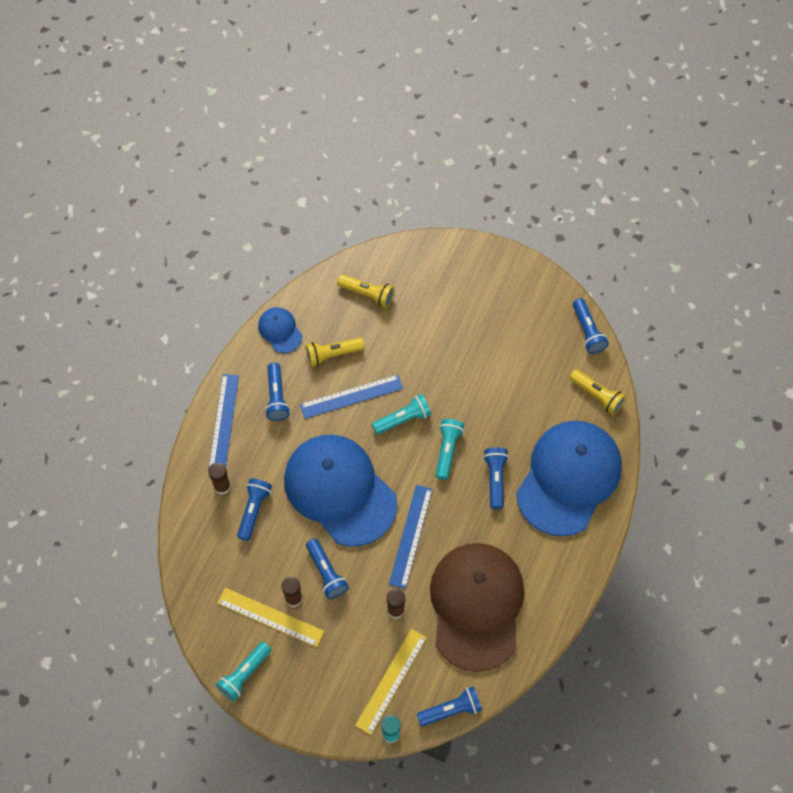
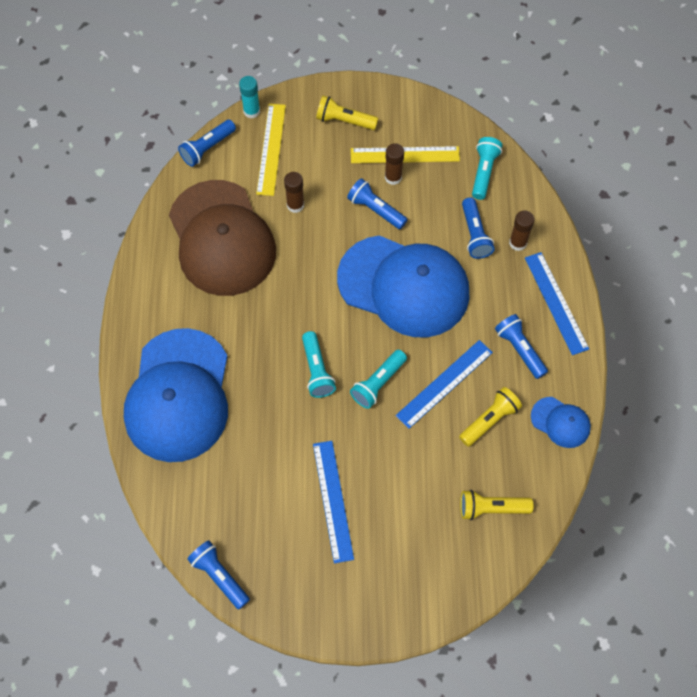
camera: 155 degrees right, 0 degrees up
(244, 674) = (400, 104): turquoise flashlight -> turquoise flashlight (483, 172)
(410, 536) = (313, 273): blue ruler -> blue ruler (333, 500)
(495, 479) = (254, 362): blue flashlight -> none
(597, 395) = (180, 501): yellow flashlight -> yellow flashlight (344, 121)

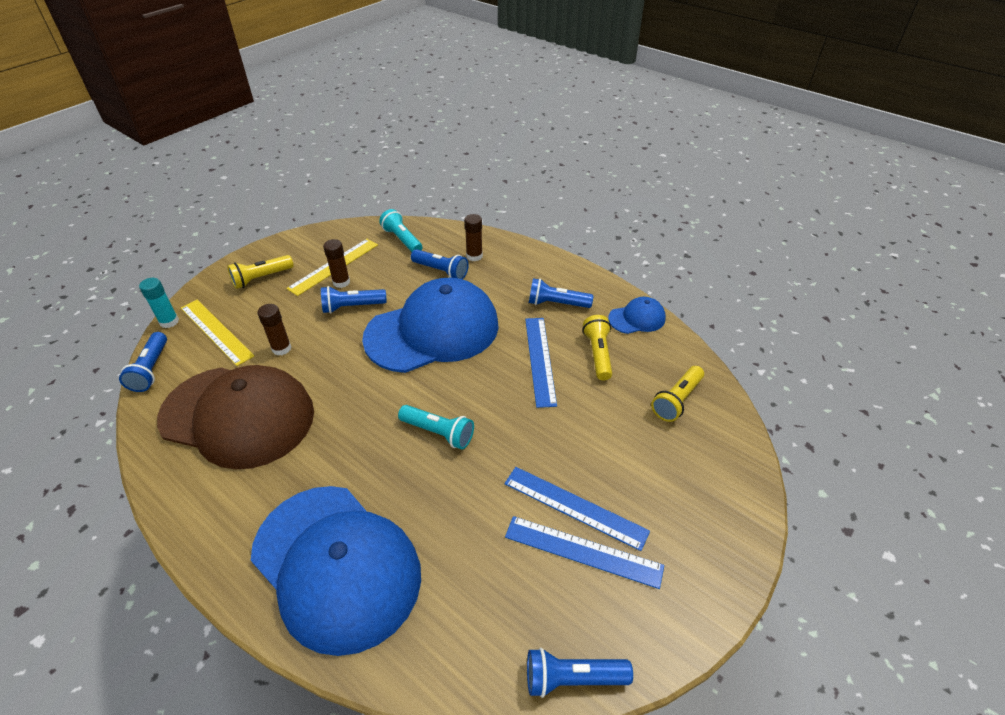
camera: 50 degrees left, 20 degrees down
(378, 383) = (496, 400): turquoise flashlight -> none
(556, 303) = (540, 266): blue ruler -> blue ruler (583, 551)

